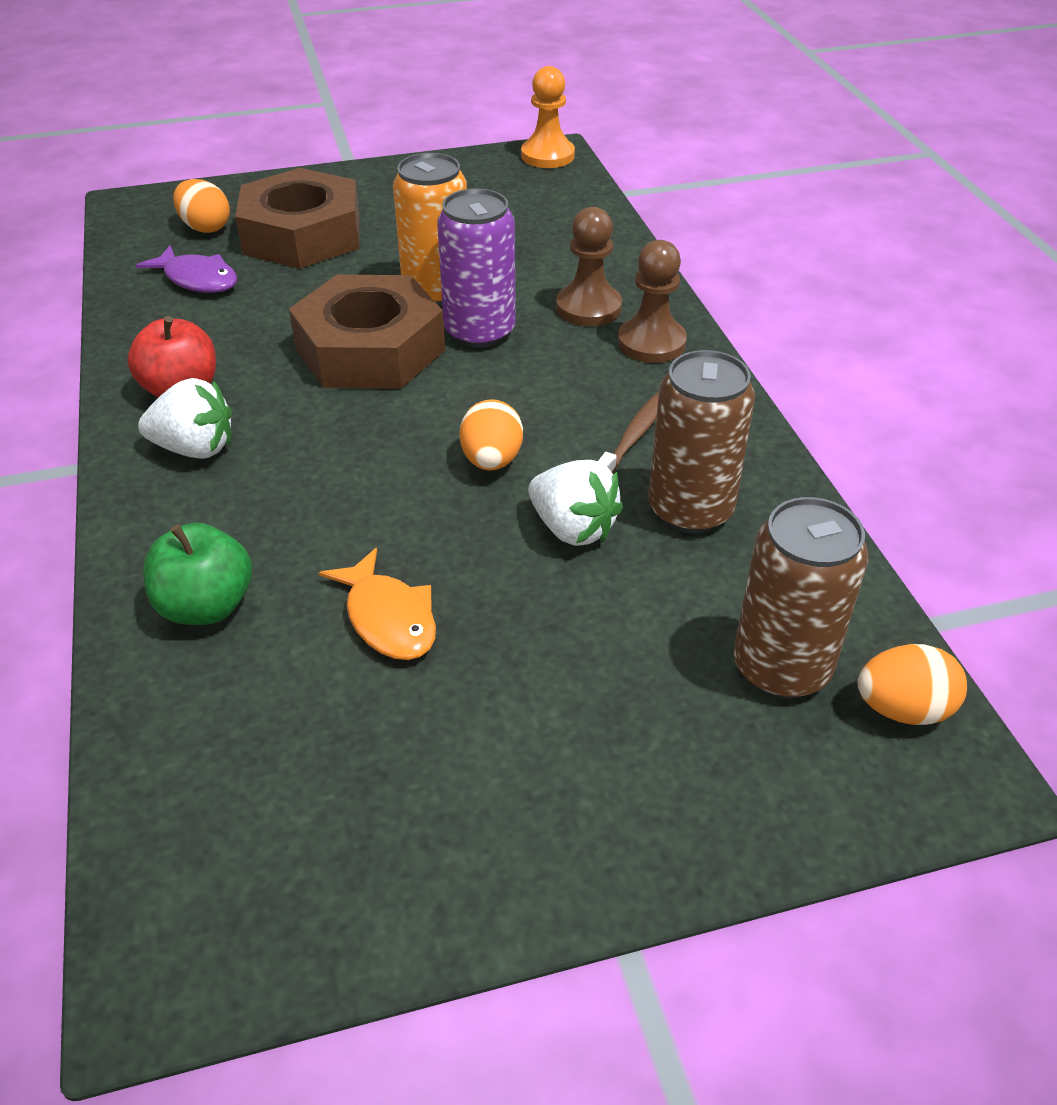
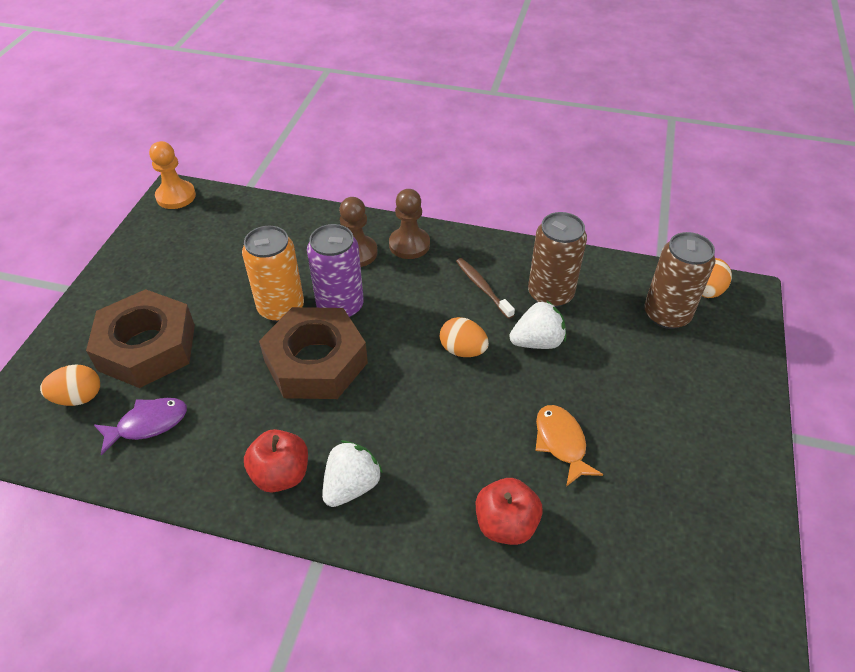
camera: 60 degrees left, 5 degrees up
(206, 606) = (505, 524): green apple -> red apple
(388, 618) = (561, 443): orange fish -> orange fish turned 105 degrees counterclockwise

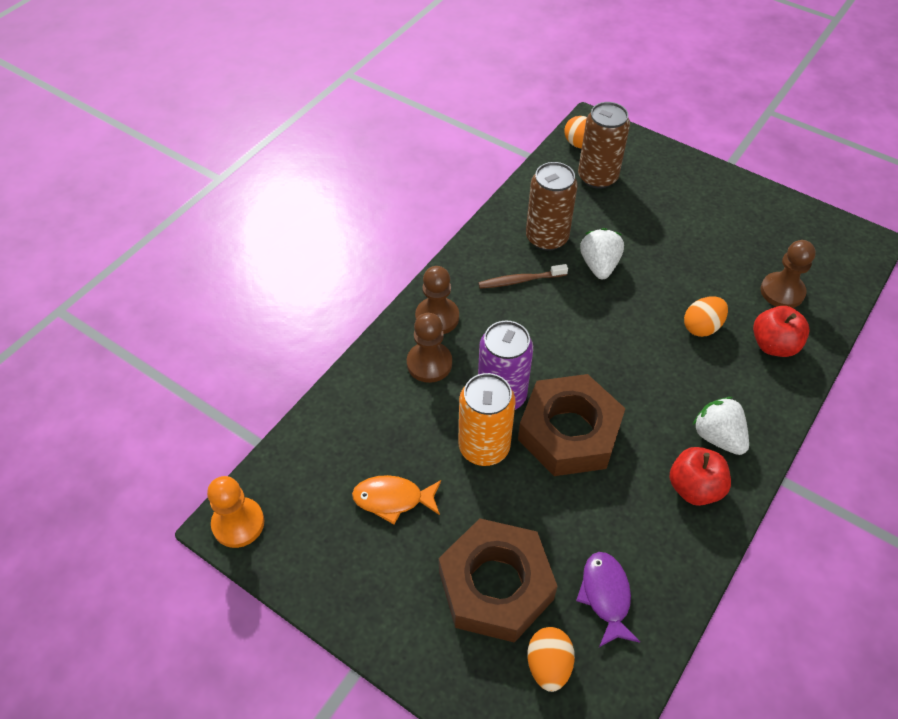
camera: 70 degrees left, 5 degrees up
(463, 350) = (591, 318): orange egg -> orange egg (701, 327)
(561, 443) = (707, 287): orange fish -> orange fish (393, 499)
(597, 523) = (782, 292): none -> brown pawn

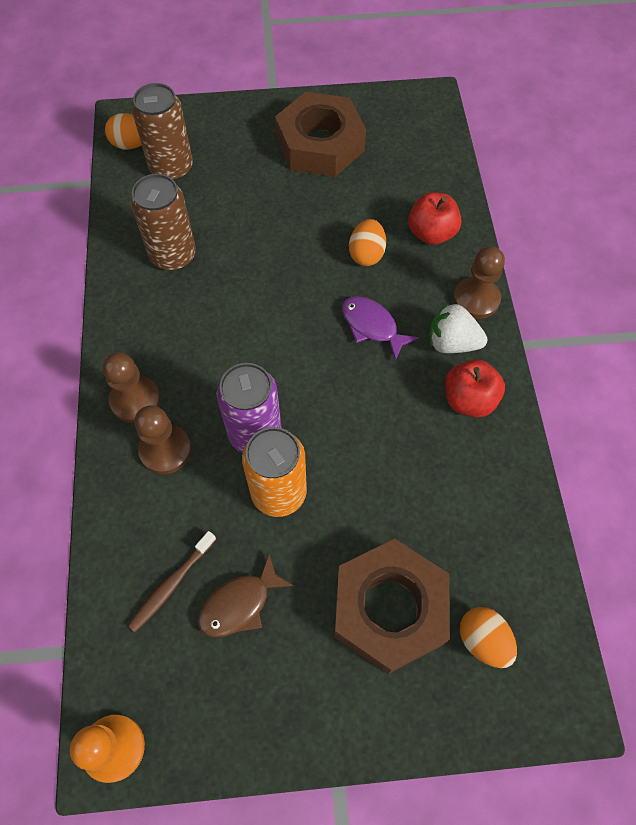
camera: 40 degrees left, 10 degrees up
(393, 499) = (240, 604): orange fish -> brown fish
(520, 280) = (182, 312): brown toothbrush -> brown toothbrush (171, 584)
(569, 432) = (337, 425): brown nut -> brown nut (320, 144)
(599, 265) = (240, 252): white strawberry -> none
(606, 596) = (478, 545): purple fish -> purple fish (372, 326)
(782, 292) = (402, 182): brown pawn -> brown pawn (476, 299)

